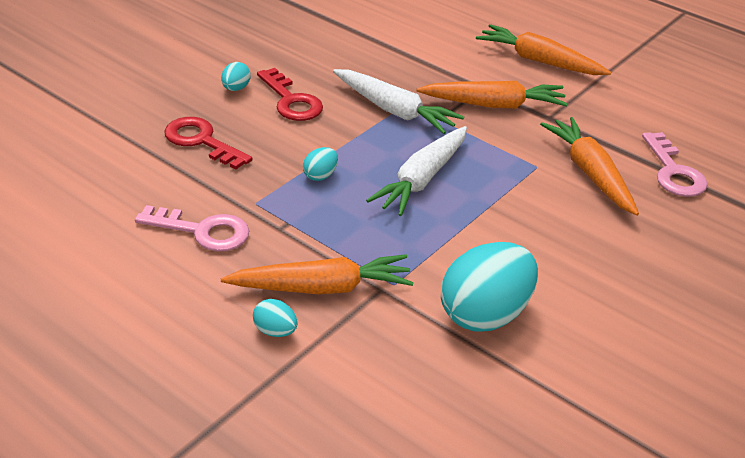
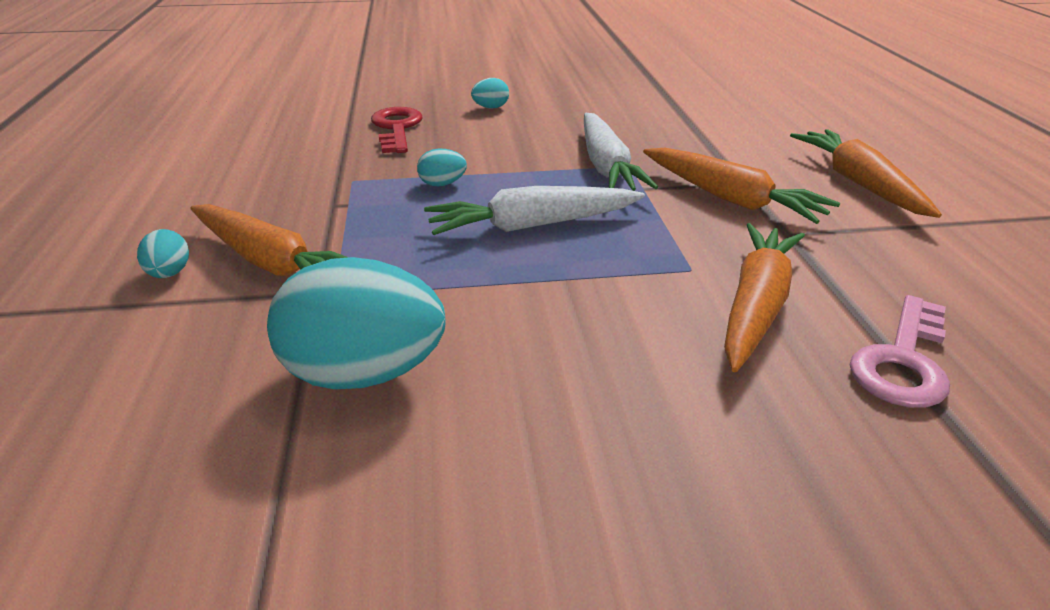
camera: 45 degrees right, 5 degrees down
(202, 231) = (275, 181): pink key -> none
(291, 101) = (521, 129): red key -> none

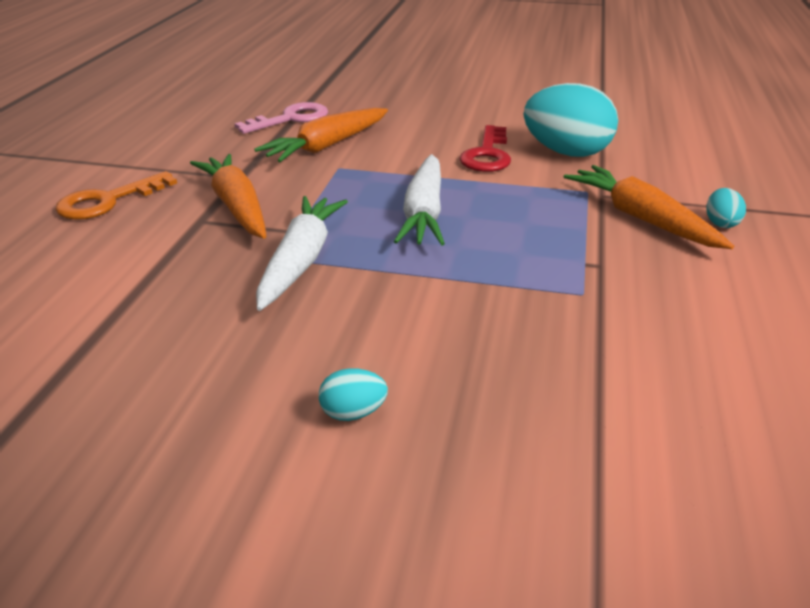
camera: 160 degrees left, 0 degrees up
(397, 128) = (521, 385): red key -> red key (487, 154)
(442, 184) = (485, 269): turquoise egg -> none
(532, 225) = (424, 213): white carrot -> white carrot turned 90 degrees clockwise
(858, 183) = (108, 201): orange carrot -> orange key

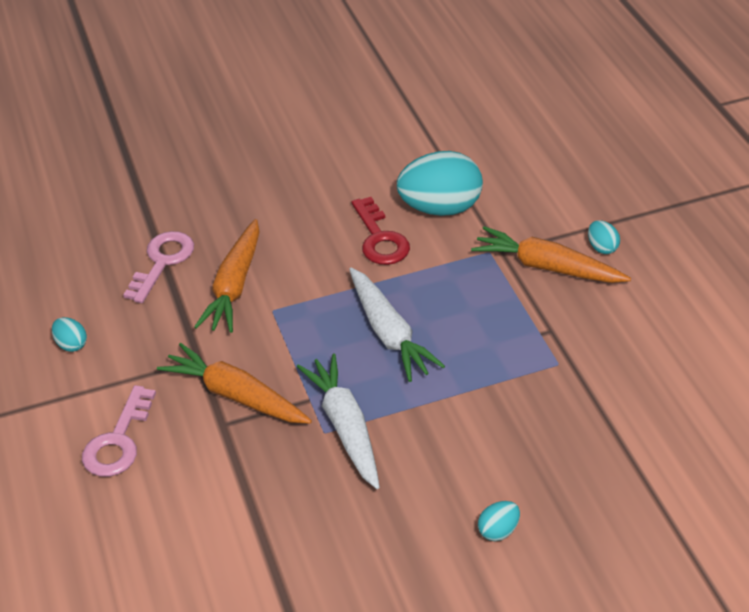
camera: 30 degrees left, 10 degrees up
(108, 201) = (118, 440): orange key -> pink key
(162, 140) = (71, 344): none -> turquoise egg

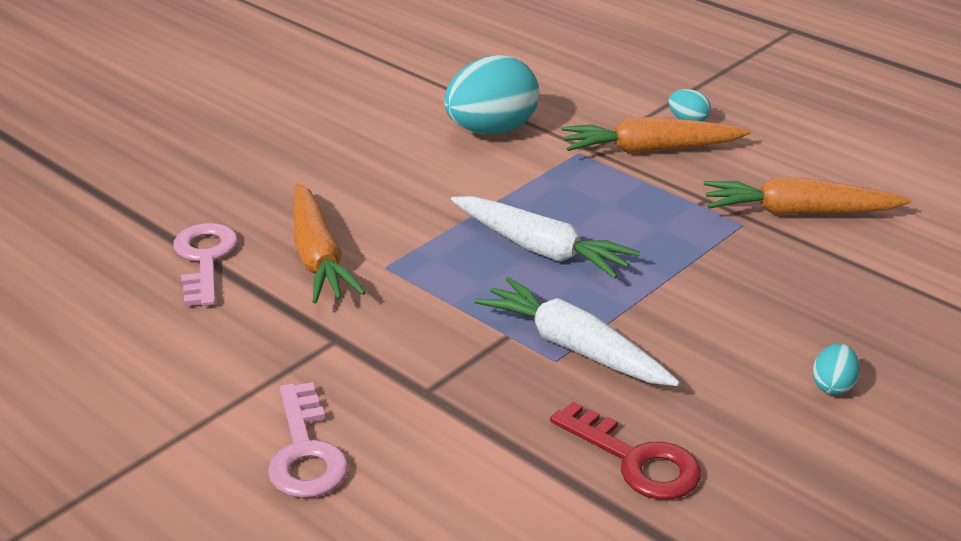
camera: 30 degrees left, 10 degrees down
(71, 344) = (152, 373): turquoise egg -> none
(235, 395) = (416, 359): orange carrot -> orange carrot (798, 212)
(379, 238) = (450, 171): red key -> red key (635, 460)

